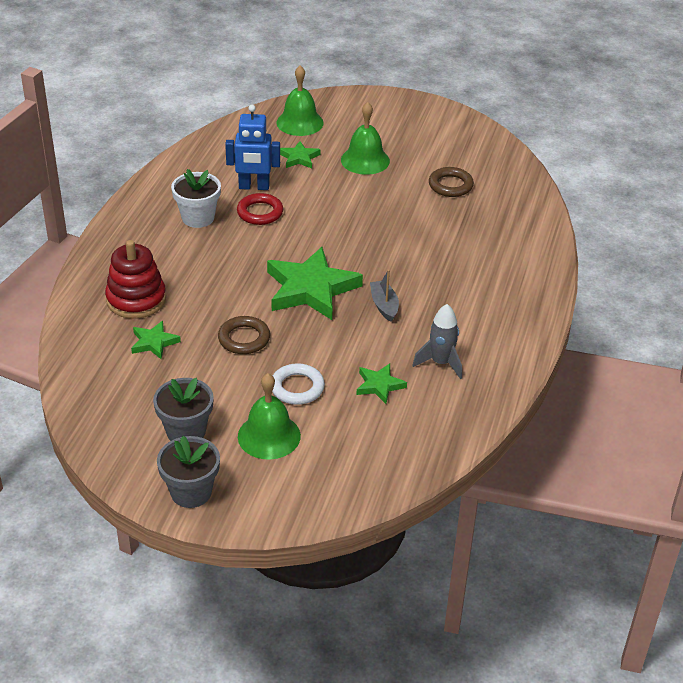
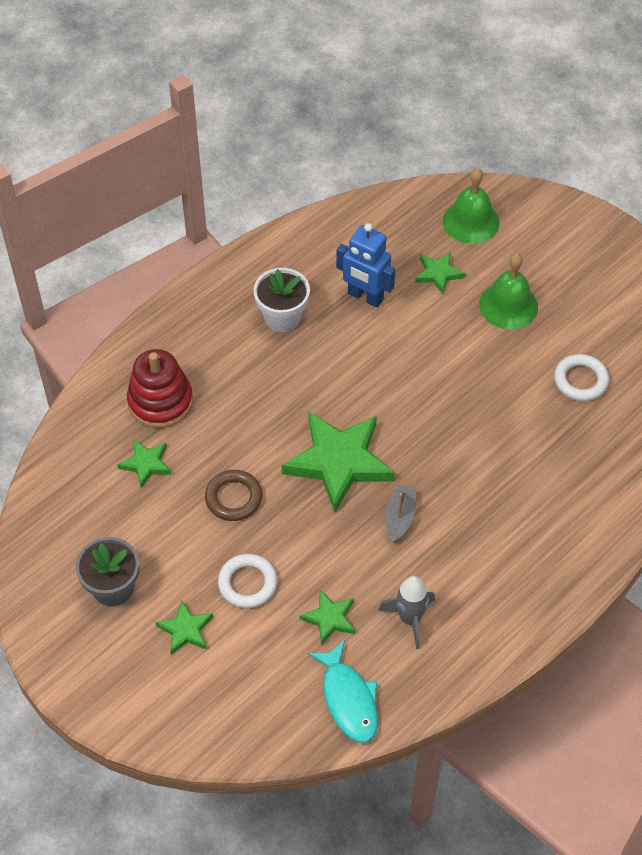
camera: 30 degrees right, 15 degrees up
(191, 492) = (76, 661): grey flower pot -> none
(260, 212) = (349, 335): red ring -> none
(269, 436) = (185, 630): green bell -> green star
(434, 429) = (348, 699): none -> turquoise fish
(450, 185) = (580, 380): brown ring -> white ring

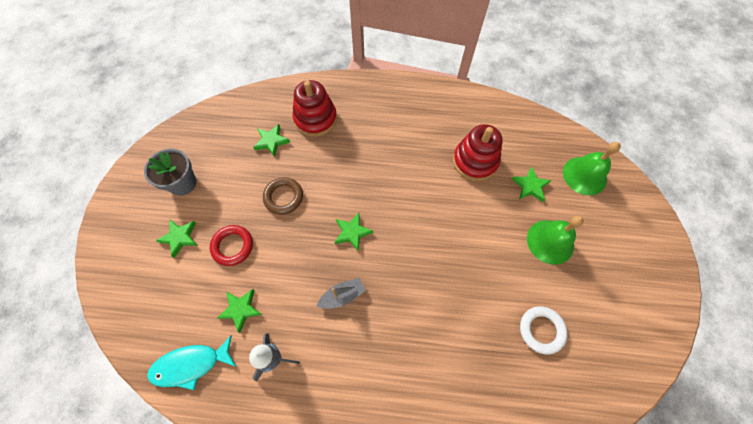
camera: 50 degrees right, 10 degrees up
(247, 583) = (232, 246): white ring -> red ring
(282, 317) = (421, 132): white flower pot -> none
(339, 462) = (352, 232): green star -> green star, size x0.48
(348, 699) = (190, 365): turquoise fish -> turquoise fish turned 45 degrees clockwise
(365, 297) = (475, 161): blue robot -> red stacking toy

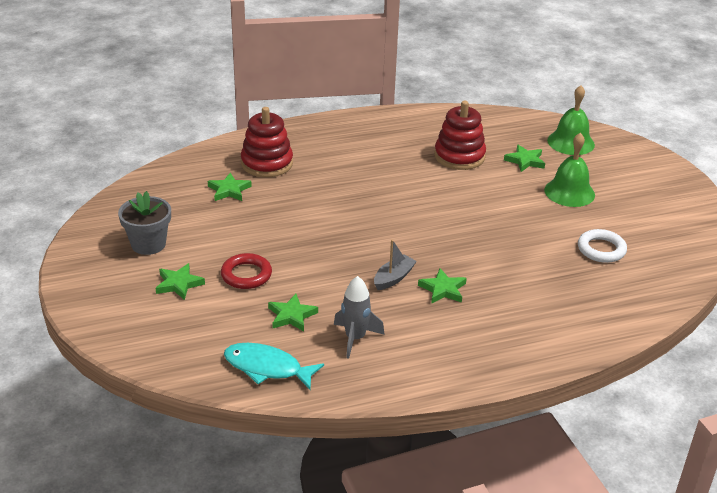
camera: 25 degrees left, 30 degrees down
(190, 365) = (267, 368): turquoise fish -> turquoise fish turned 60 degrees clockwise
(283, 197) = (276, 227): brown ring -> none
(352, 232) = (370, 233): green star -> green star (443, 289)

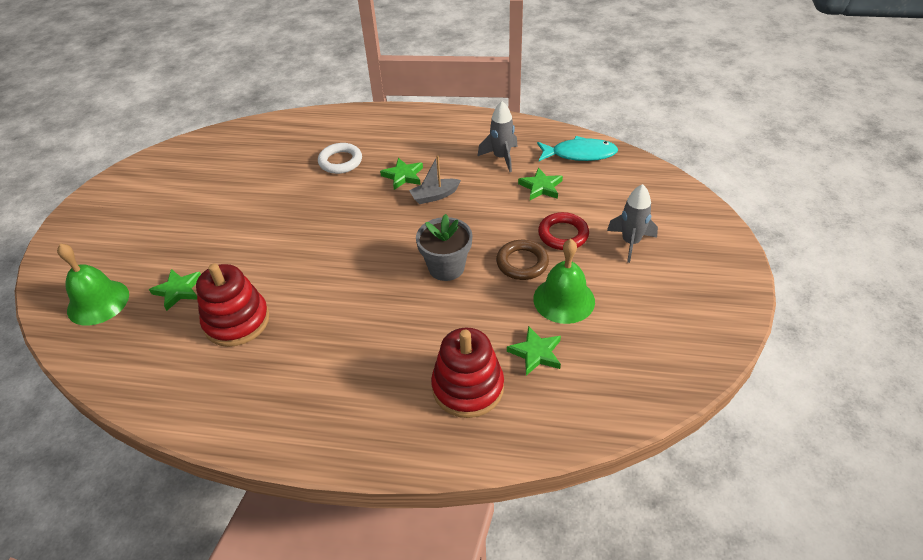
camera: 150 degrees left, 10 degrees up
(148, 244) = (652, 299): grey flower pot -> grey flower pot (446, 267)
(179, 284) = (630, 242): green star -> grey rocket
(267, 368) = (580, 154): turquoise fish -> turquoise fish turned 45 degrees counterclockwise
(271, 243) = (522, 263): none -> brown ring
(569, 192) = (190, 236): green bell -> green bell (564, 300)
(601, 249) = (242, 174): white ring -> white ring (340, 161)

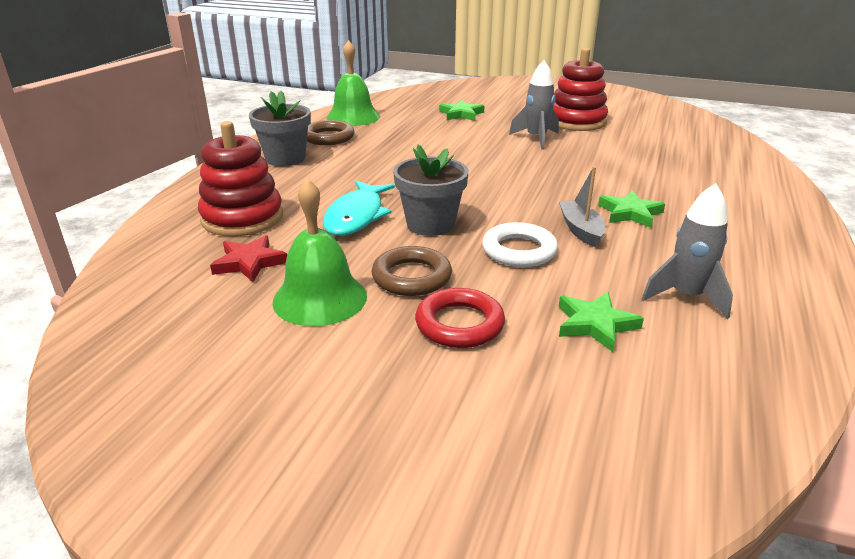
camera: 100 degrees right, 15 degrees down
(98, 302) = (461, 94): green bell -> green bell (353, 117)
(237, 321) = (410, 132): red stacking toy -> red stacking toy (576, 121)
(256, 388) = (328, 137): none -> brown ring
(325, 406) = (285, 159): none -> grey flower pot
(340, 161) = (662, 178): white ring -> white ring (519, 250)
(536, 353) = (249, 262): green star -> red star
(580, 154) = (712, 396): turquoise fish -> turquoise fish (356, 216)
(630, 242) = (408, 397): grey rocket -> grey rocket (536, 139)

